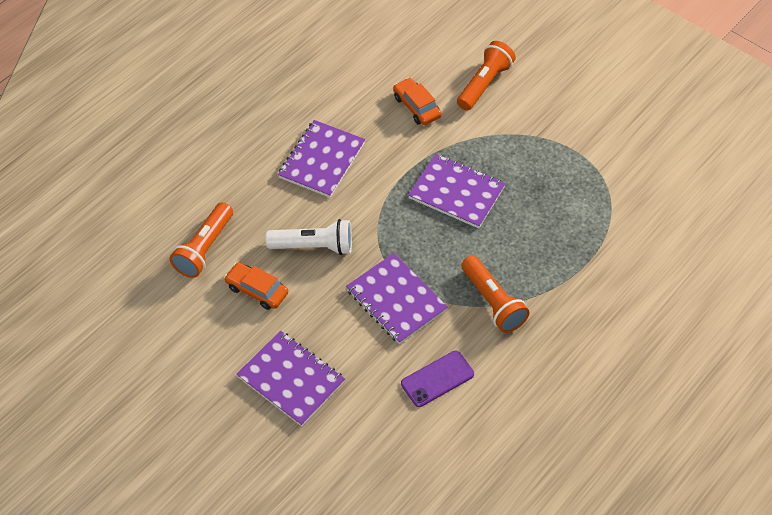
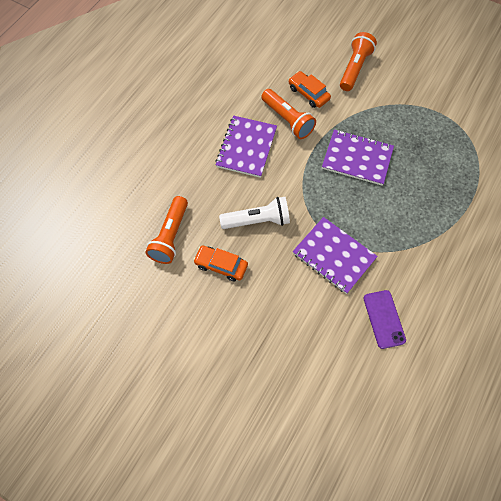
camera: 10 degrees left, 10 degrees up
(291, 379) = (267, 340): purple notebook -> none
(437, 379) = (384, 319): purple phone -> purple phone turned 60 degrees counterclockwise
(493, 302) = (409, 245): orange flashlight -> orange flashlight (288, 120)

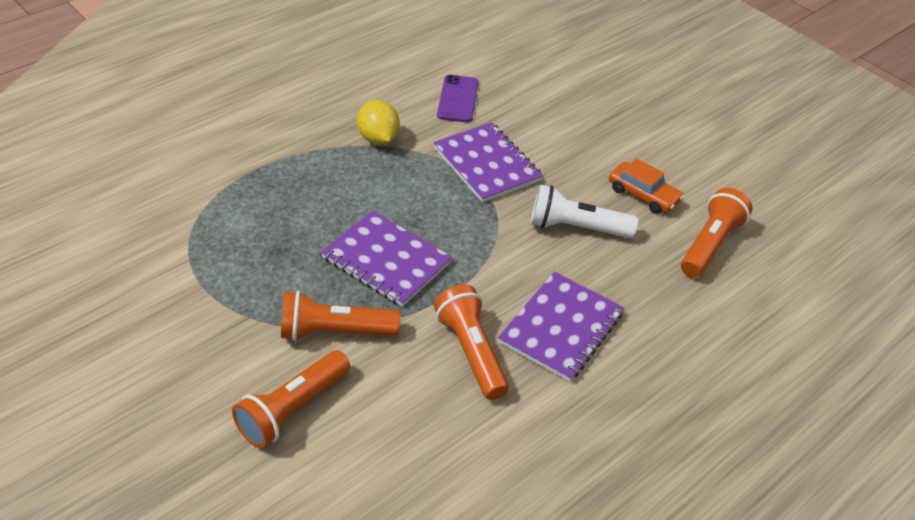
camera: 165 degrees left, 20 degrees down
(308, 93) = (410, 387): orange car -> none
(359, 109) = (334, 332): none -> orange flashlight
(416, 254) = (378, 138): none -> yellow lemon

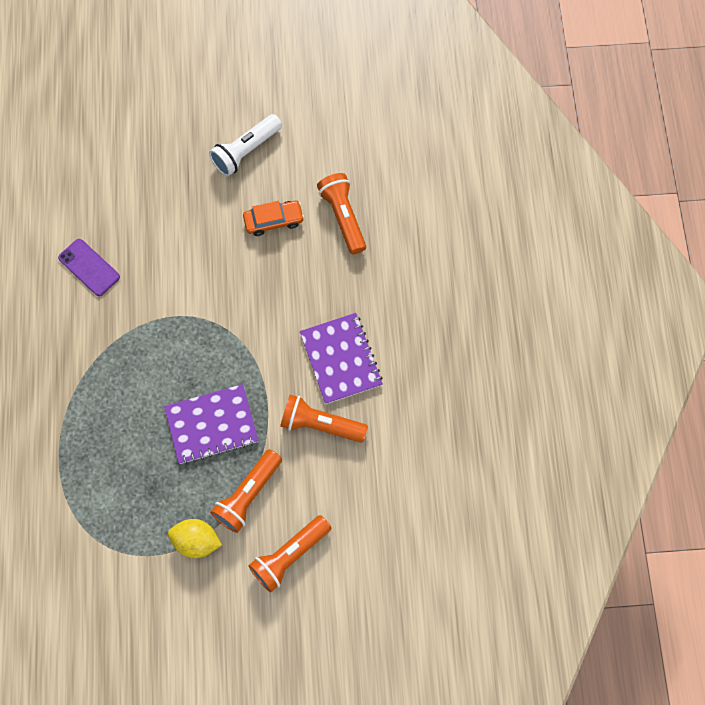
camera: 50 degrees left, 25 degrees up
(292, 409) = (289, 556): orange flashlight -> orange flashlight turned 60 degrees clockwise
(378, 138) = (90, 352): yellow lemon -> yellow lemon (196, 541)
(487, 164) = (171, 298): purple notebook -> none
(576, 228) = (270, 286): white flashlight -> white flashlight (246, 151)

